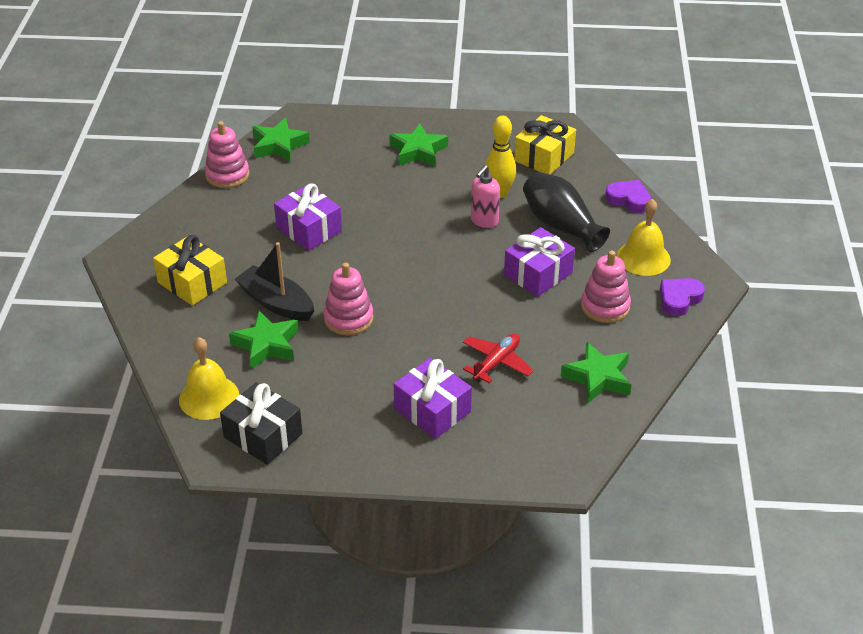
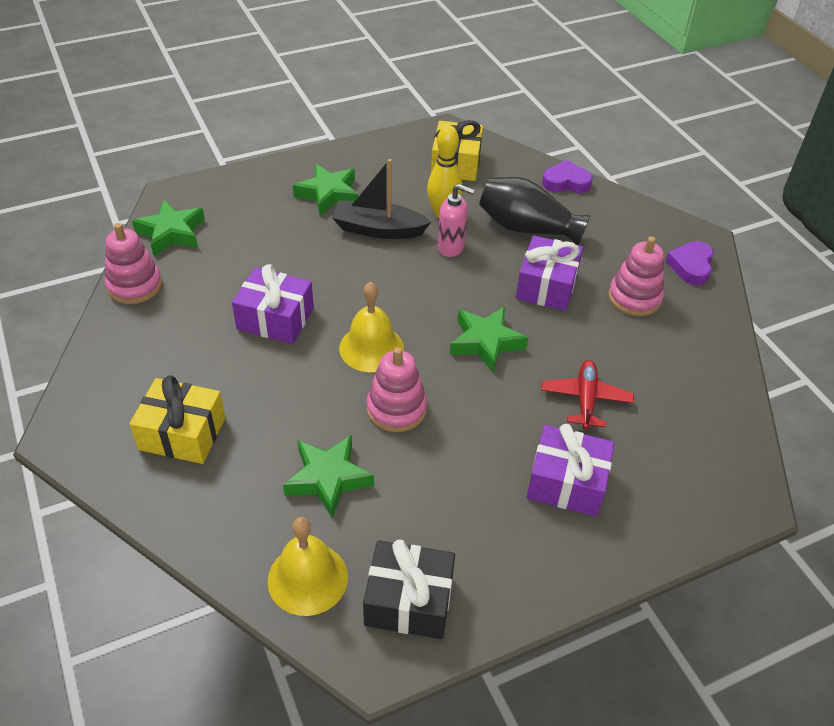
camera: 30 degrees left, 5 degrees up
(276, 303) = (302, 421): black boat -> black boat (378, 229)
(484, 221) = (451, 248): pink soap dispenser -> pink soap dispenser turned 75 degrees counterclockwise
(598, 378) = (691, 377): green star -> green star (486, 342)
(643, 258) = (626, 235): yellow bell -> yellow bell (371, 348)

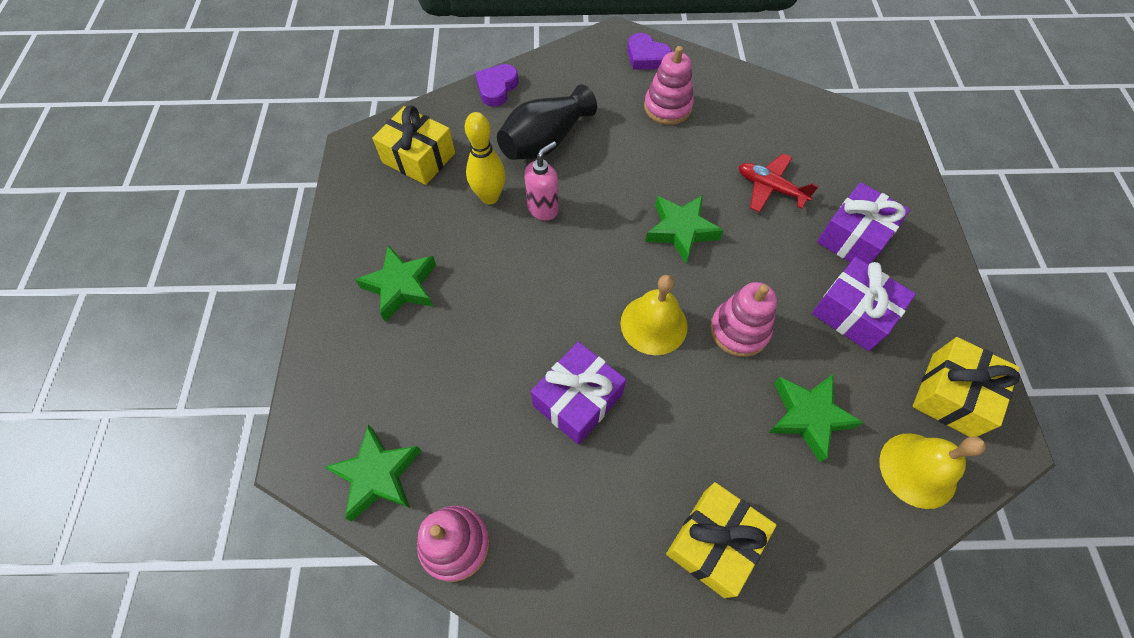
camera: 65 degrees left, 15 degrees up
(378, 229) = (484, 260): black boat -> none
(409, 601) = (951, 395): black gift -> yellow gift
(546, 286) = (628, 159): purple gift -> purple gift (853, 313)

